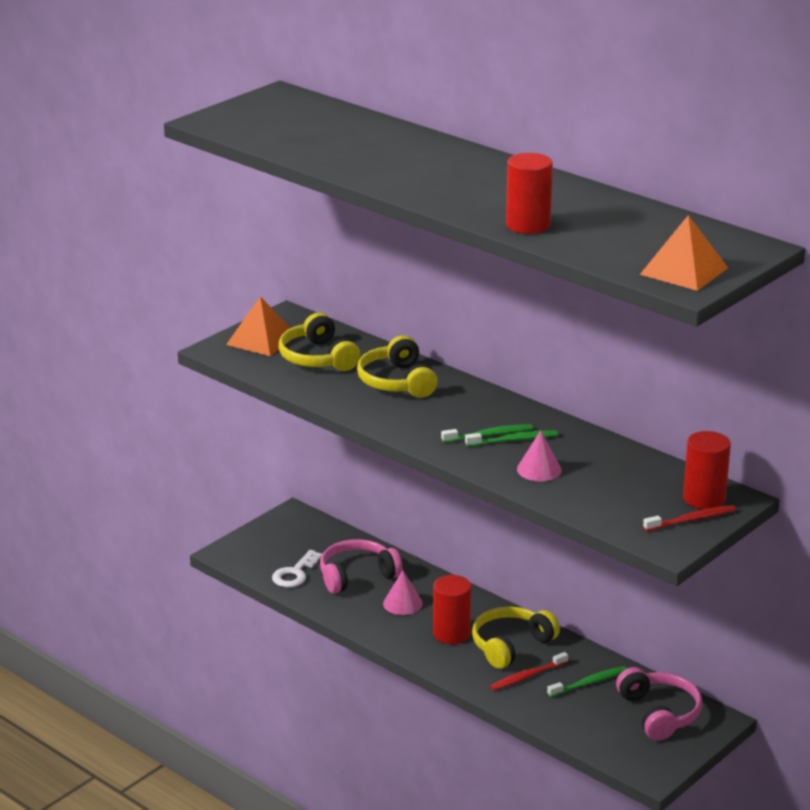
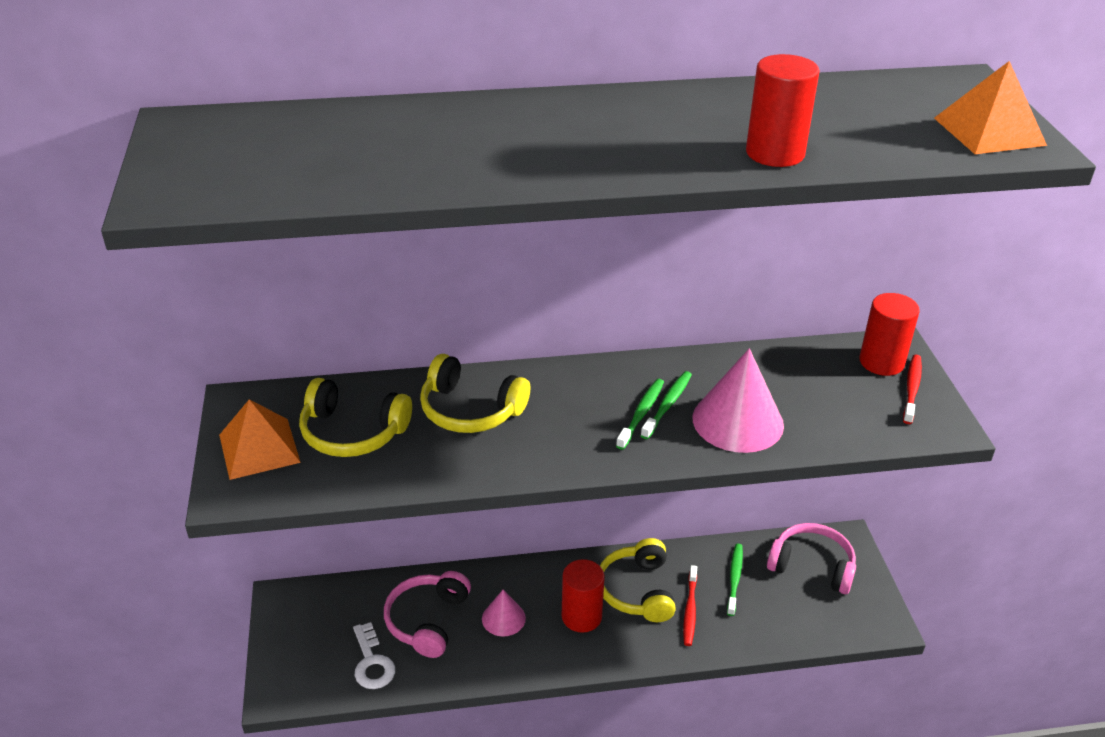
camera: 50 degrees left, 10 degrees up
(539, 469) = (738, 421): pink cone -> pink cone, size x1.77

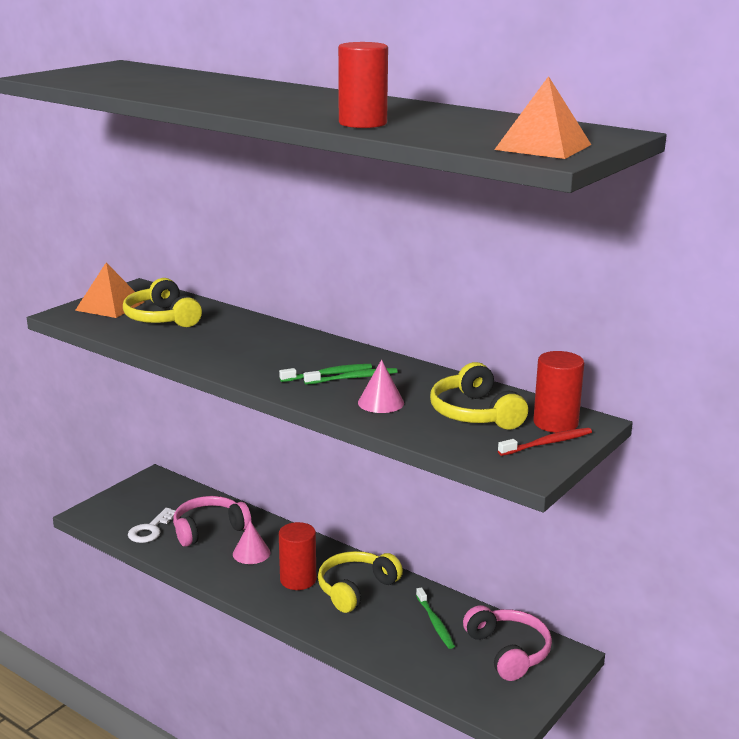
camera: 45 degrees right, 15 degrees down
(470, 410) = (237, 334): yellow headphones -> yellow headphones (475, 413)
(690, 610) = (373, 619): red toothbrush -> none
(734, 578) = (435, 623): green toothbrush -> green toothbrush turned 105 degrees clockwise
(738, 421) = (381, 402): pink cone -> pink cone, size x0.57

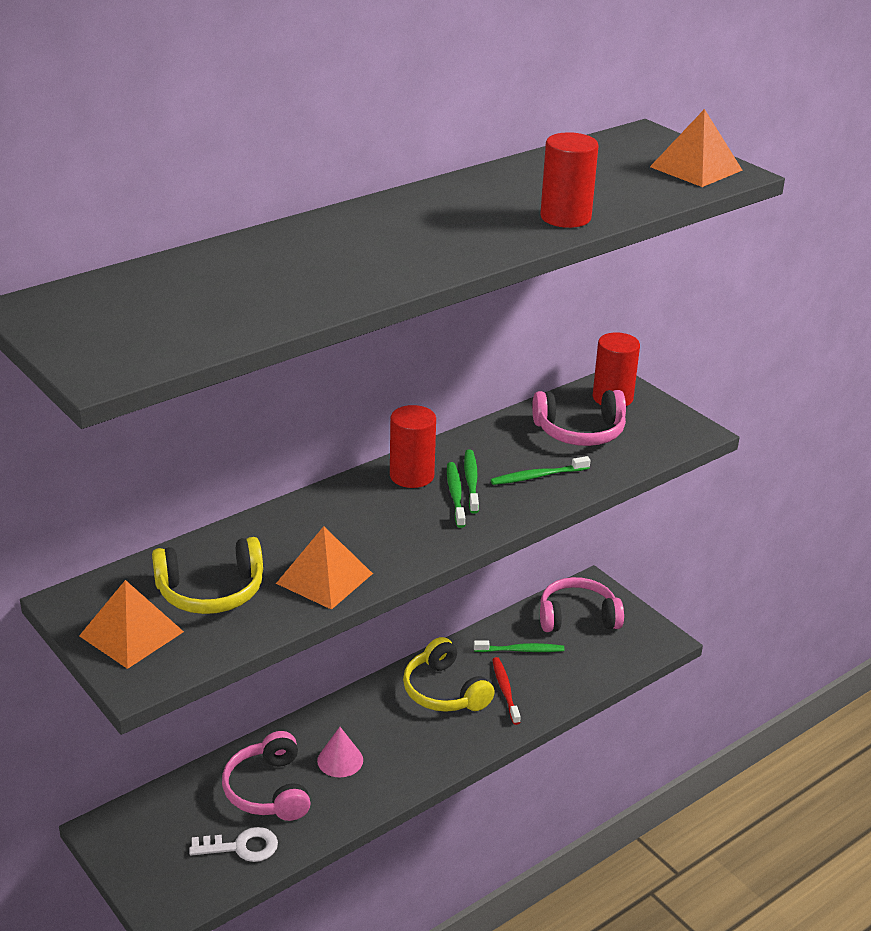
camera: 75 degrees left, 10 degrees up
(150, 530) = (241, 847): white key -> white key turned 45 degrees counterclockwise
(190, 346) = (324, 578): none -> orange pyramid
(298, 580) = (410, 731): red cylinder -> red cylinder (412, 476)
(381, 402) = (537, 476): pink cone -> green toothbrush
(475, 413) = (580, 431): yellow headphones -> pink headphones
(547, 443) = (650, 411): red toothbrush -> red toothbrush (505, 690)

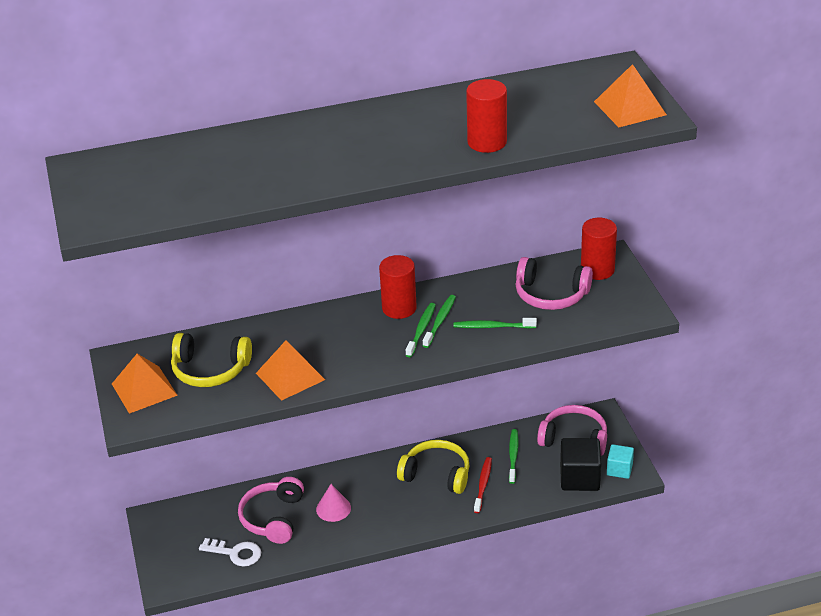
camera: 25 degrees right, 5 degrees up
(444, 691) = (436, 474): yellow headphones -> yellow headphones turned 120 degrees clockwise
(521, 650) = (513, 456): green toothbrush -> green toothbrush turned 105 degrees counterclockwise
(609, 658) = (579, 478): none -> black cube
(646, 639) = (619, 469): none -> turquoise cube

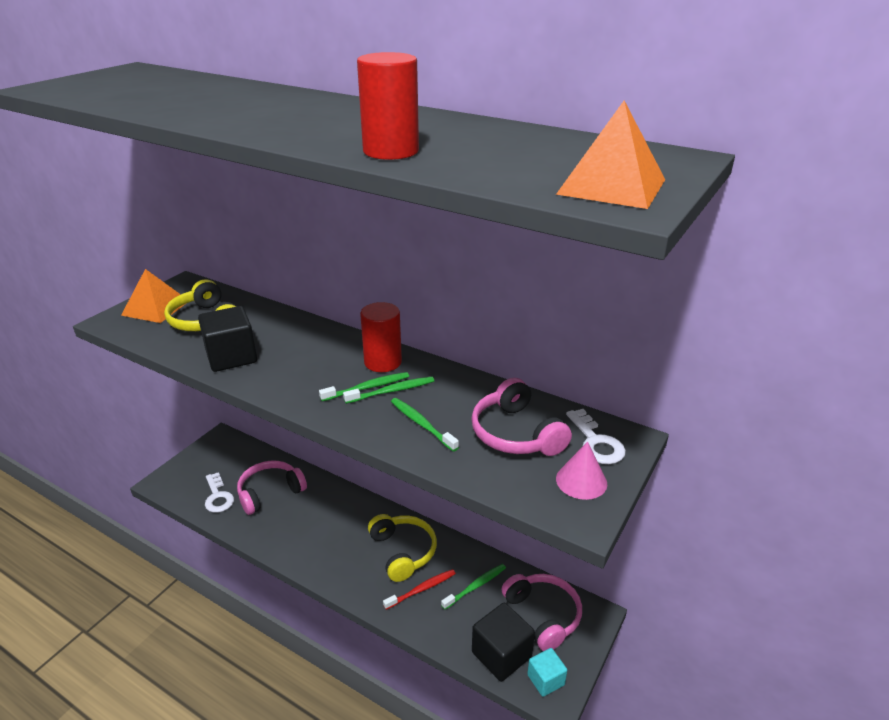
camera: 45 degrees right, 5 degrees down
(290, 376) = (231, 357): orange pyramid -> black cube
(333, 508) = (308, 517): pink cone -> pink cone (581, 481)
(597, 270) = (596, 442): red cylinder -> white key

